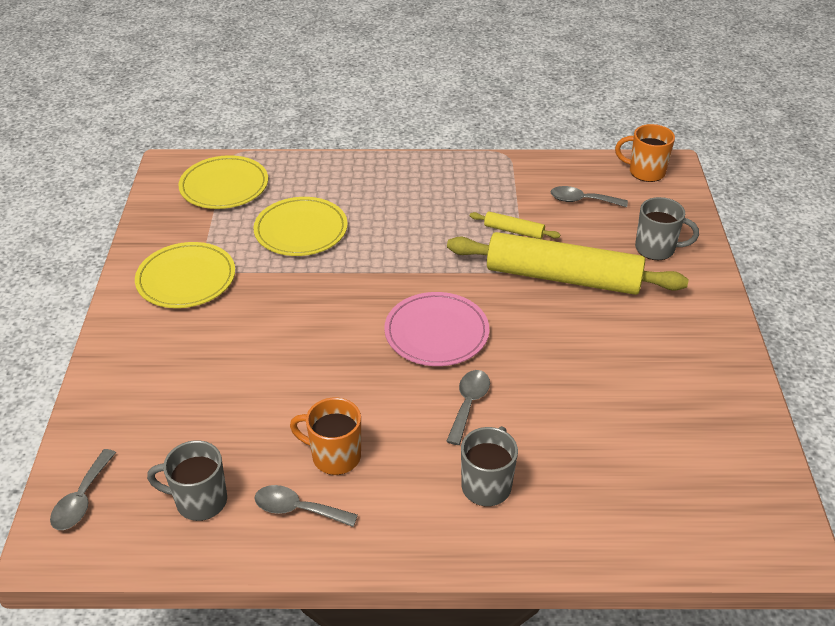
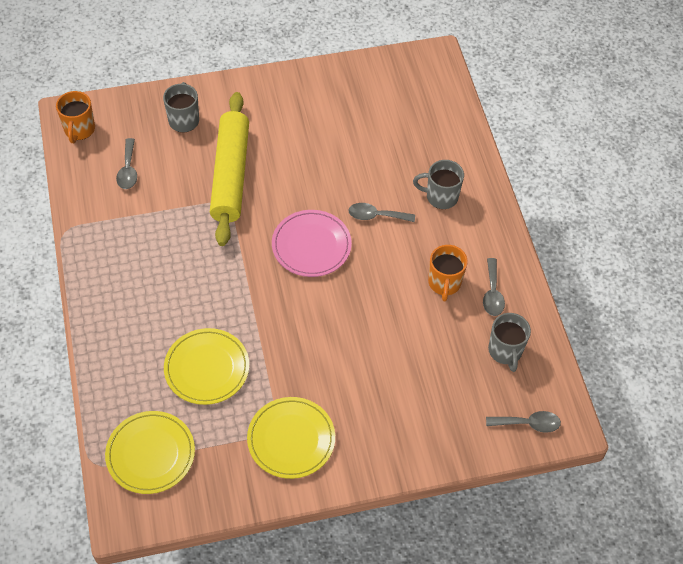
camera: 105 degrees left, 15 degrees up
(513, 231) = (178, 212): yellow rolling pin -> none

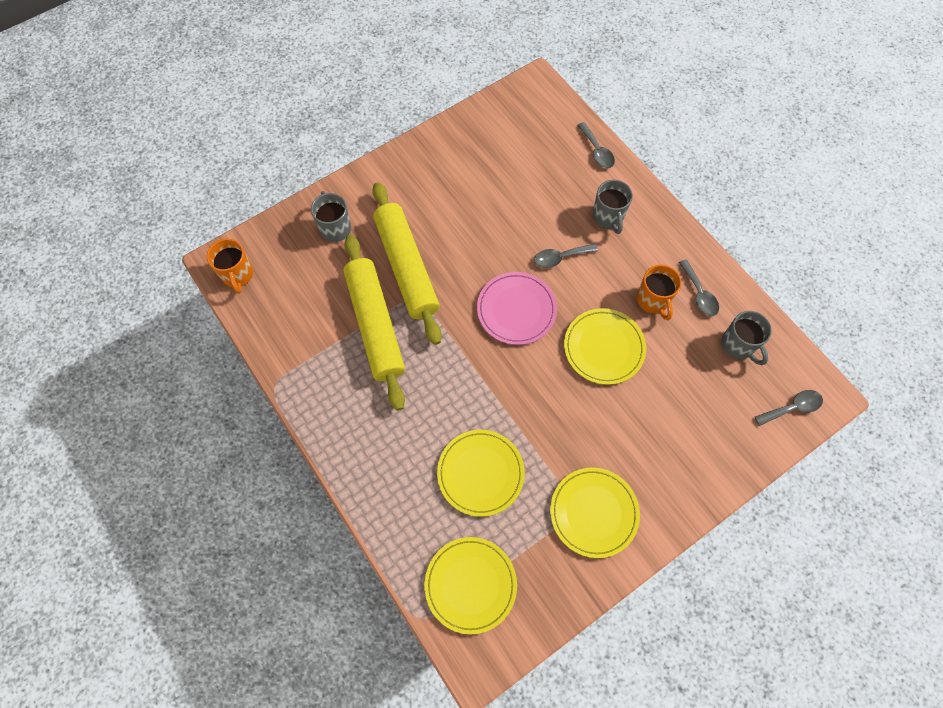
camera: 20 degrees left, 10 degrees up
(128, 170) = (306, 299): grey spoon -> grey spoon (597, 151)
(178, 213) = (375, 325): none -> yellow rolling pin
(375, 306) = (604, 347): none -> yellow plate
(440, 197) = (608, 217): grey mug -> grey mug turned 90 degrees counterclockwise

